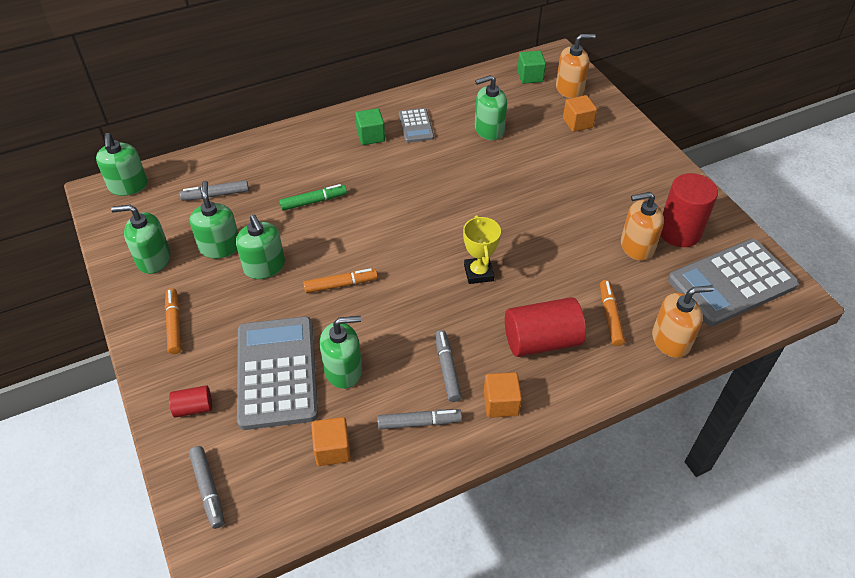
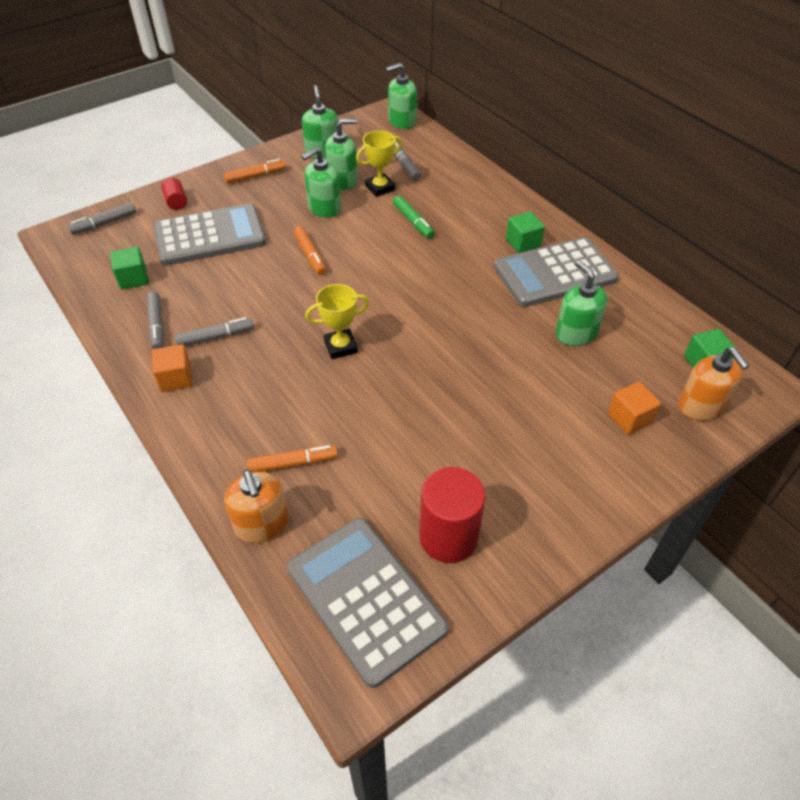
camera: 80 degrees right, 0 degrees up
(247, 218) = (380, 188): none -> yellow trophy
(332, 449) = (133, 279): orange cube -> green cube
(343, 370) = (213, 272): green soap dispenser -> none
(416, 126) = (554, 273): grey calculator -> grey calculator, size x2.01
(541, 341) = (253, 404): red cylinder -> none
(636, 246) = (410, 488): orange soap dispenser -> none

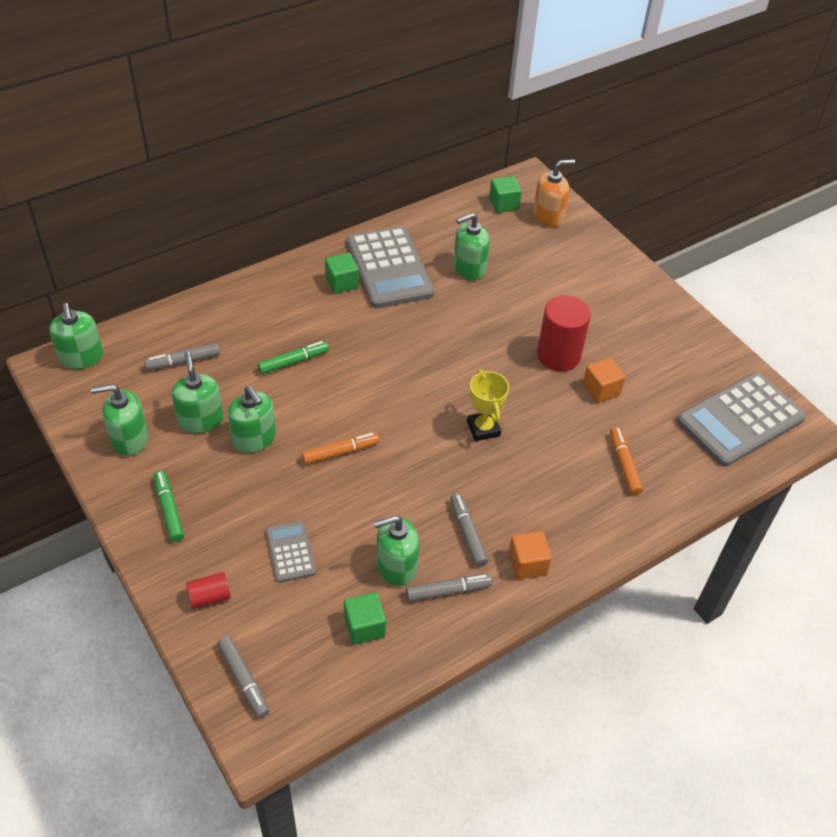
camera: 90 degrees left, 0 degrees up
(187, 293) = (396, 566): none -> green soap dispenser
(210, 236) = (290, 552): grey calculator -> grey calculator, size x0.50
(256, 176) = (169, 509): orange marker -> green marker
(262, 524) = (687, 485): orange soap dispenser -> none
(380, 188) = (223, 386): yellow trophy -> none
(448, 537) = (682, 370): red cylinder -> red cylinder (558, 355)
(629, 418) = (562, 255): orange cube -> orange cube (601, 390)

